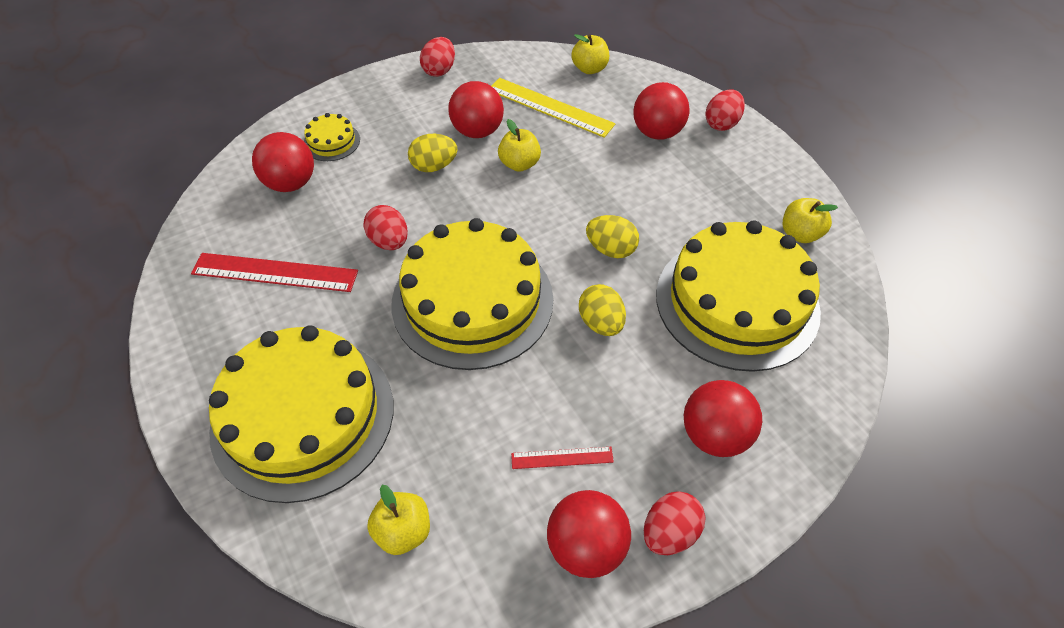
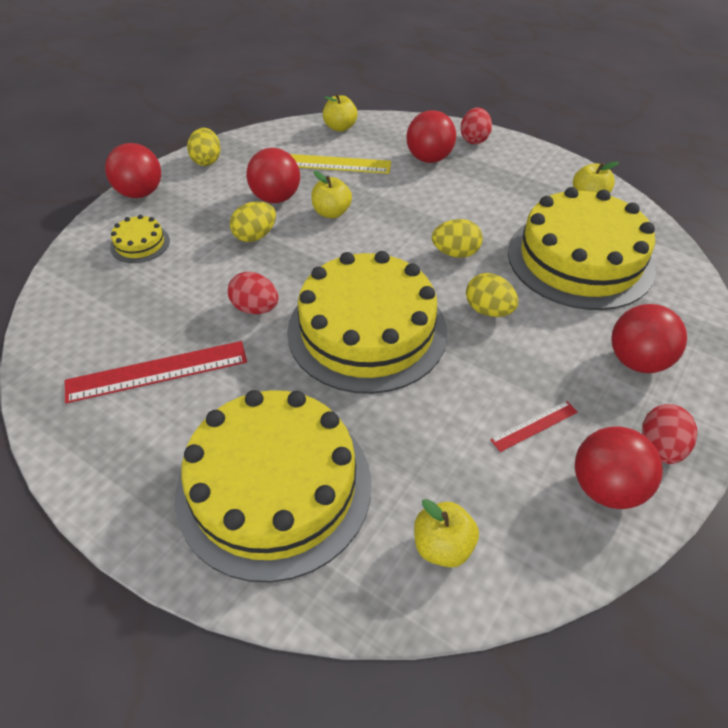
camera: 25 degrees left, 5 degrees down
(291, 183) = (121, 290): red ball -> red ball (140, 193)
(439, 70) = (207, 161): red egg -> yellow egg

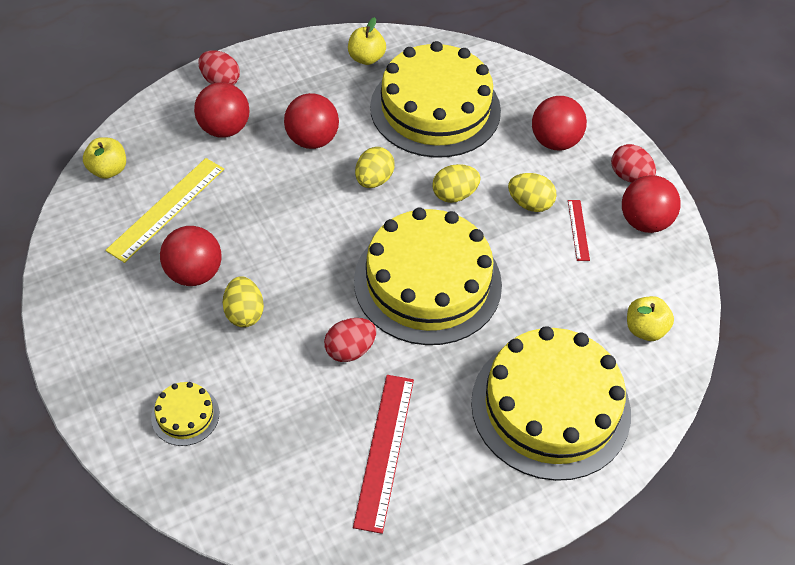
camera: 65 degrees left, 5 degrees up
(140, 193) = (89, 390): red ball -> red ball (312, 140)
(207, 161) = (74, 309): yellow egg -> yellow egg (530, 204)
(331, 212) = (252, 239): yellow apple -> none

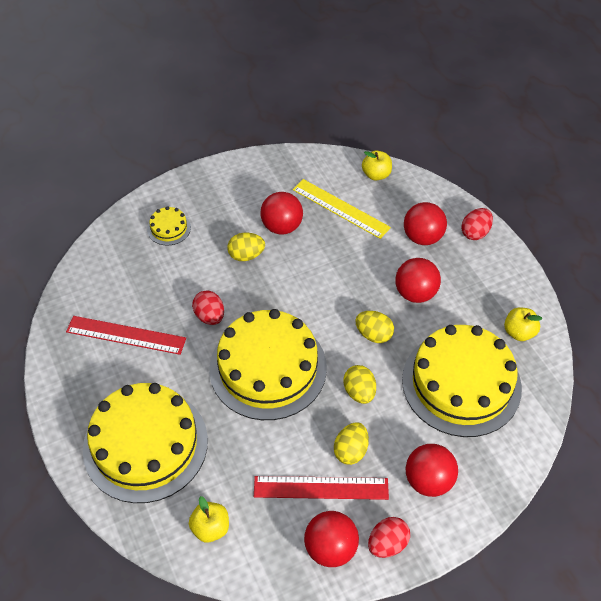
camera: 95 degrees right, 0 degrees up
(578, 230) = (321, 488): red ruler -> red ruler, size x1.93

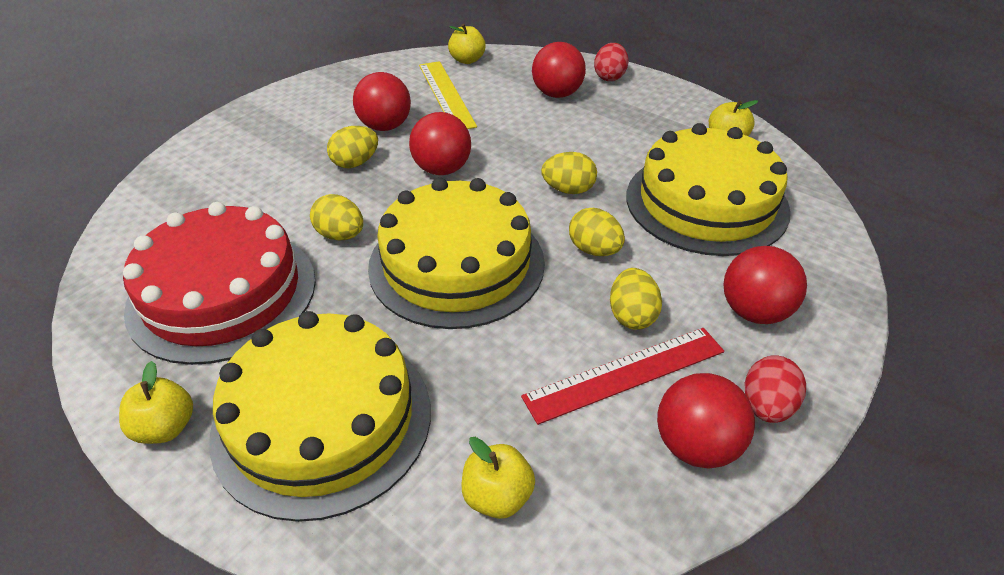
camera: 25 degrees left, 10 degrees down
(68, 415) = (166, 428): none -> yellow apple
(126, 335) = (222, 293): red ruler -> red cake
(169, 228) = (233, 165): yellow cake -> none
(210, 316) = (340, 235): red egg -> yellow egg
(340, 208) = (446, 94): yellow ruler -> yellow ruler turned 60 degrees clockwise
(415, 293) = (587, 140): red ball -> red ball (442, 169)

